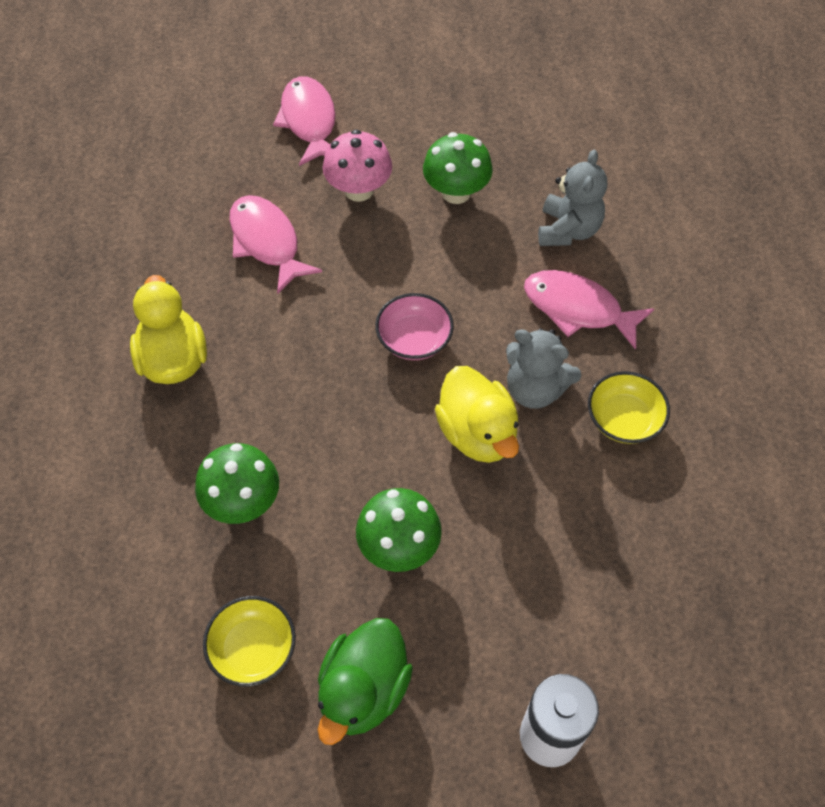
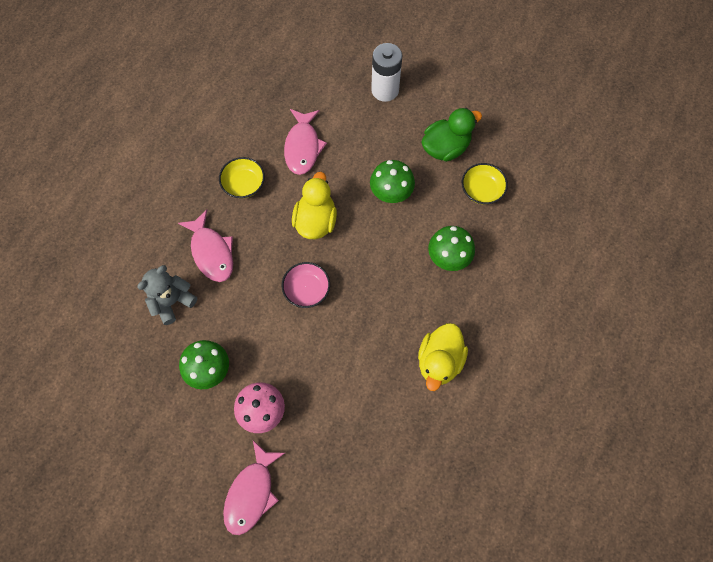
camera: 145 degrees left, 10 degrees up
(267, 242) = (341, 408): pink fish -> pink fish (303, 147)
(535, 389) = (270, 224): grey teddy bear -> none

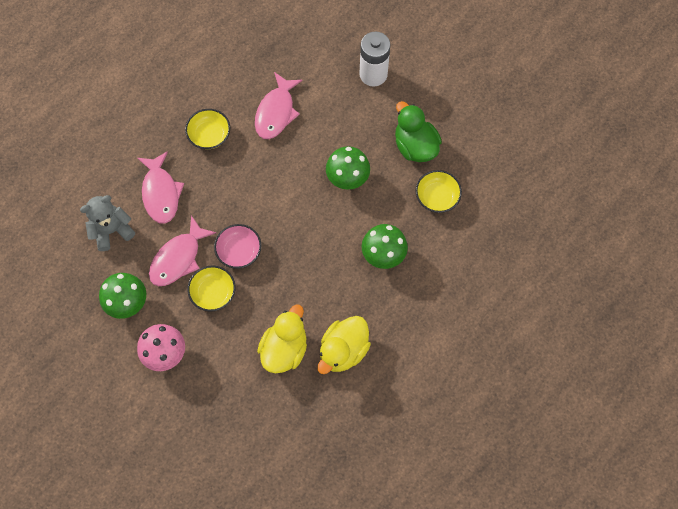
camera: 15 degrees right, 0 degrees up
(251, 493) = (134, 424): pink fish -> pink fish (178, 258)
(293, 337) = (213, 293): none -> yellow bowl
(315, 221) = (267, 187): yellow duck -> yellow duck (284, 349)
(445, 147) = (415, 146): green duck -> green duck turned 105 degrees counterclockwise

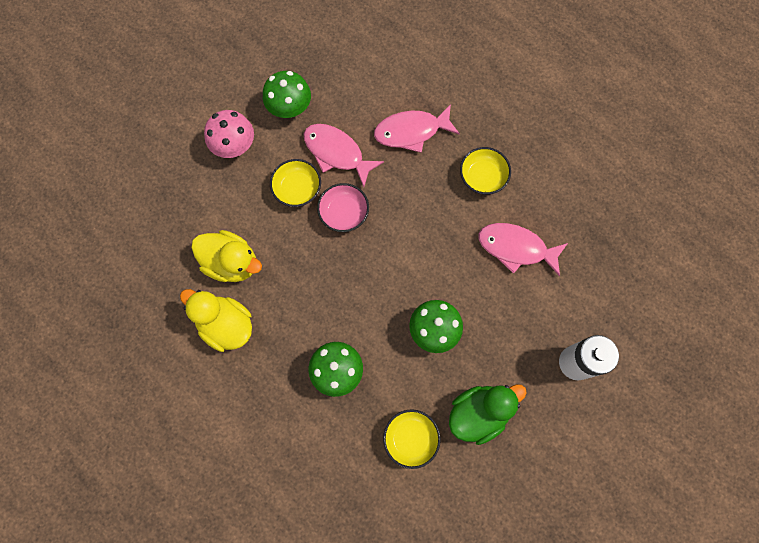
camera: 90 degrees right, 5 degrees up
(112, 230) = (368, 88): grey teddy bear -> none

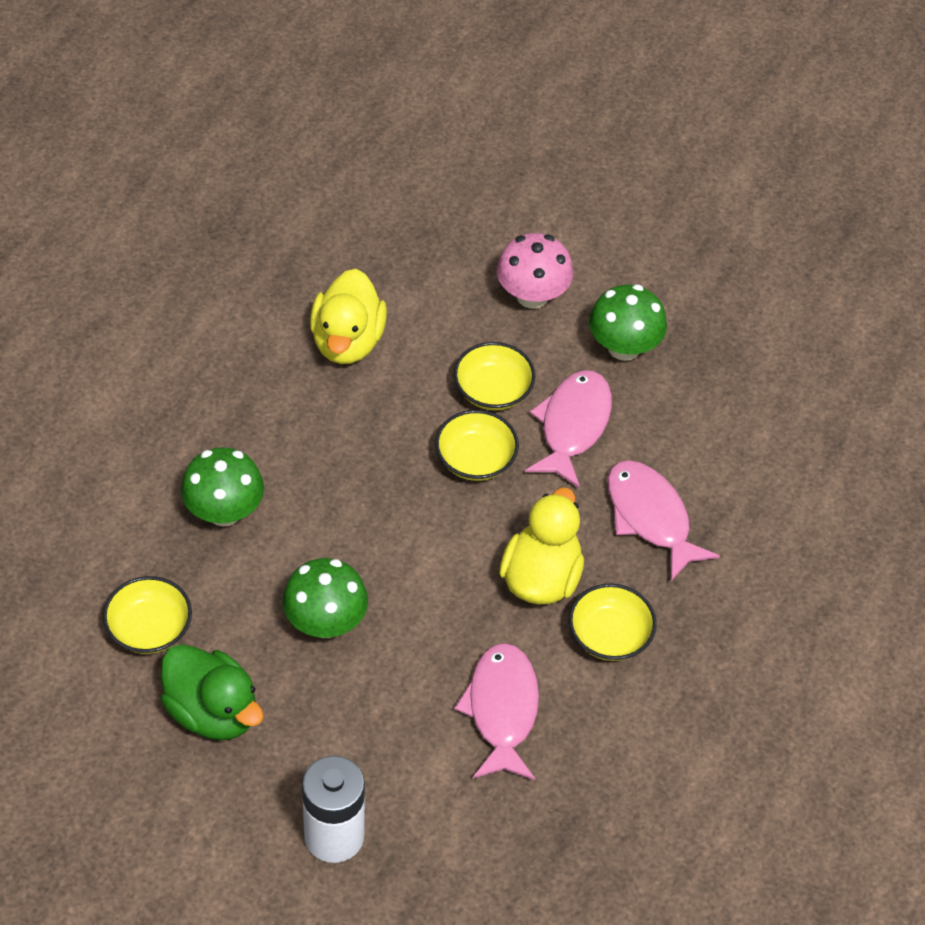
camera: 70 degrees right, 20 degrees down
(226, 325) = (252, 359): yellow duck -> yellow duck (541, 578)
(344, 213) = (475, 459): pink bowl -> yellow bowl

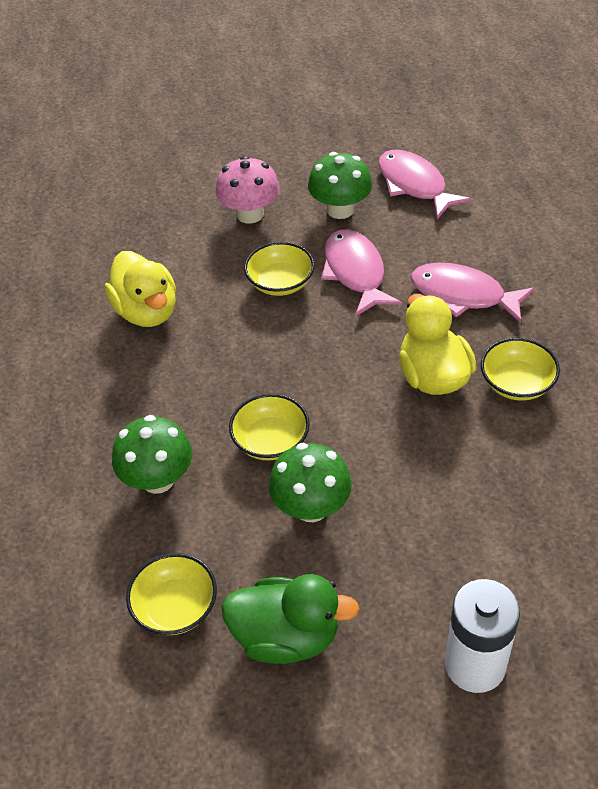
camera: 30 degrees left, 5 degrees down
(475, 459) = (311, 331): yellow bowl -> yellow bowl (270, 441)
(502, 710) = (499, 481): pink fish -> pink fish (414, 185)

